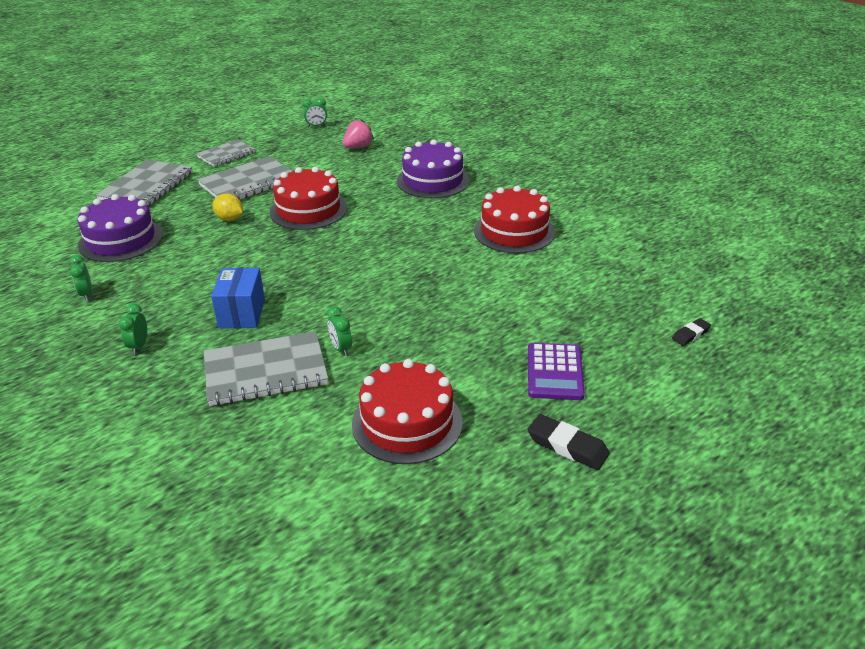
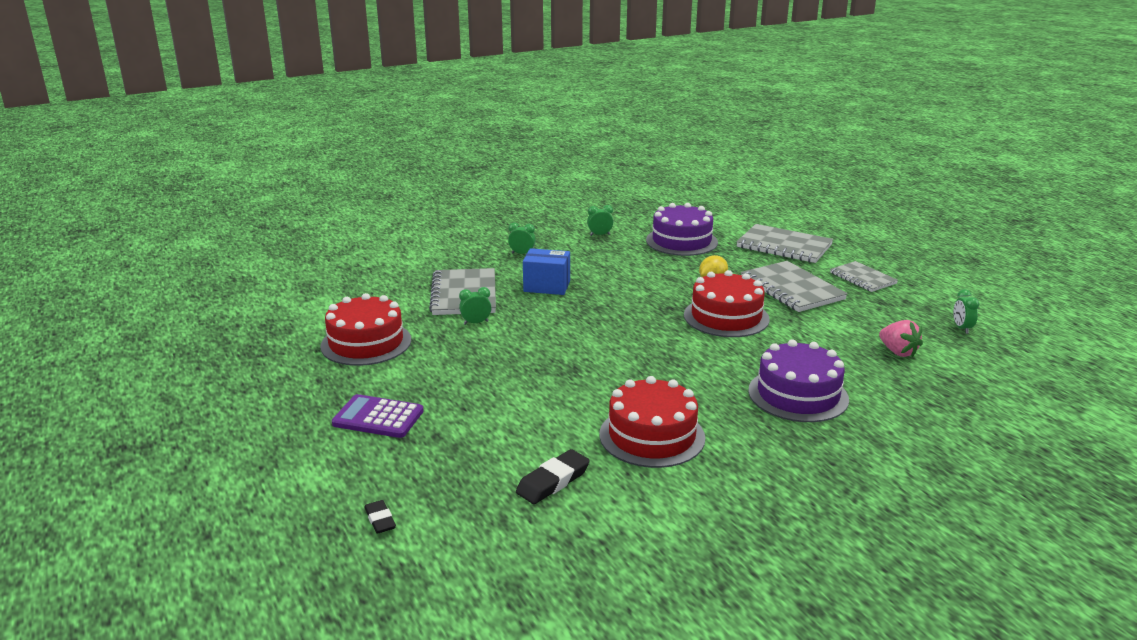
camera: 100 degrees right, 10 degrees down
(567, 446) = (284, 407): black eraser -> black eraser (553, 481)

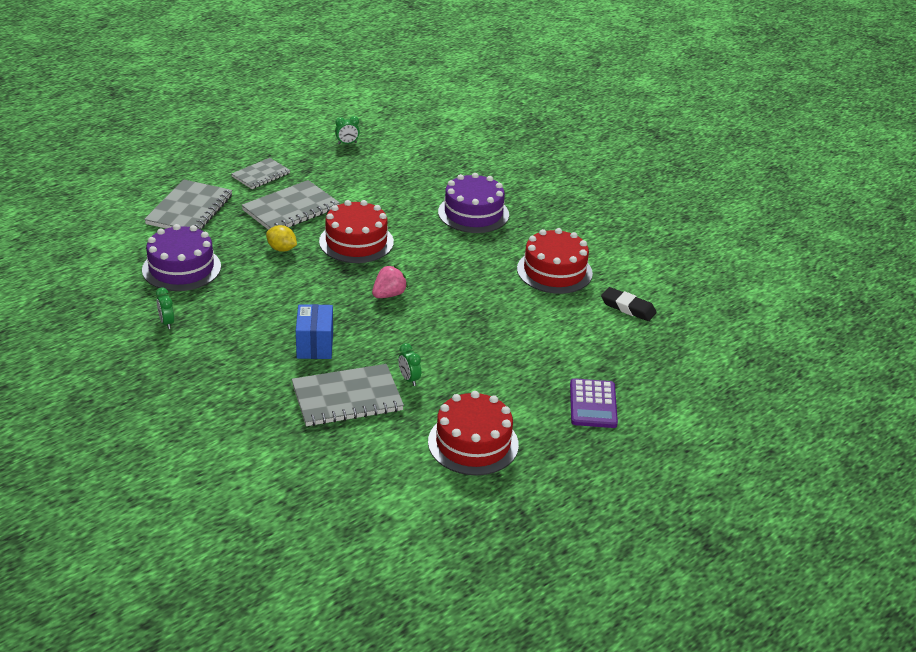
camera: 105 degrees left, 10 degrees up
(380, 520) = (708, 374): black eraser -> none
(522, 254) = (230, 373): green clock -> none
(898, 352) = (394, 171): pink strawberry -> pink strawberry (389, 295)

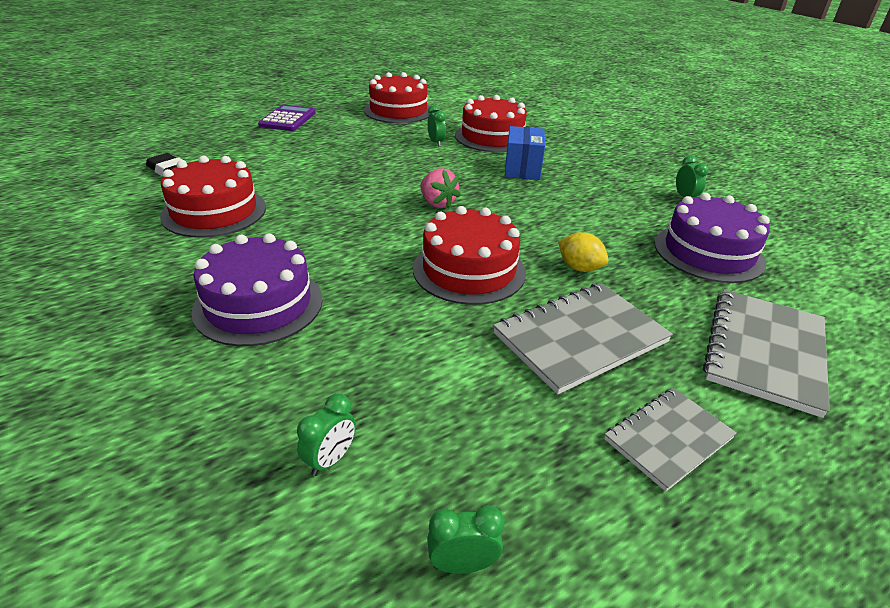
camera: 170 degrees left, 0 degrees up
(347, 398) = (492, 137): grey notebook -> red cake
(389, 295) = (437, 203): pink strawberry -> pink strawberry turned 90 degrees counterclockwise
(403, 162) = (330, 460): none -> green clock

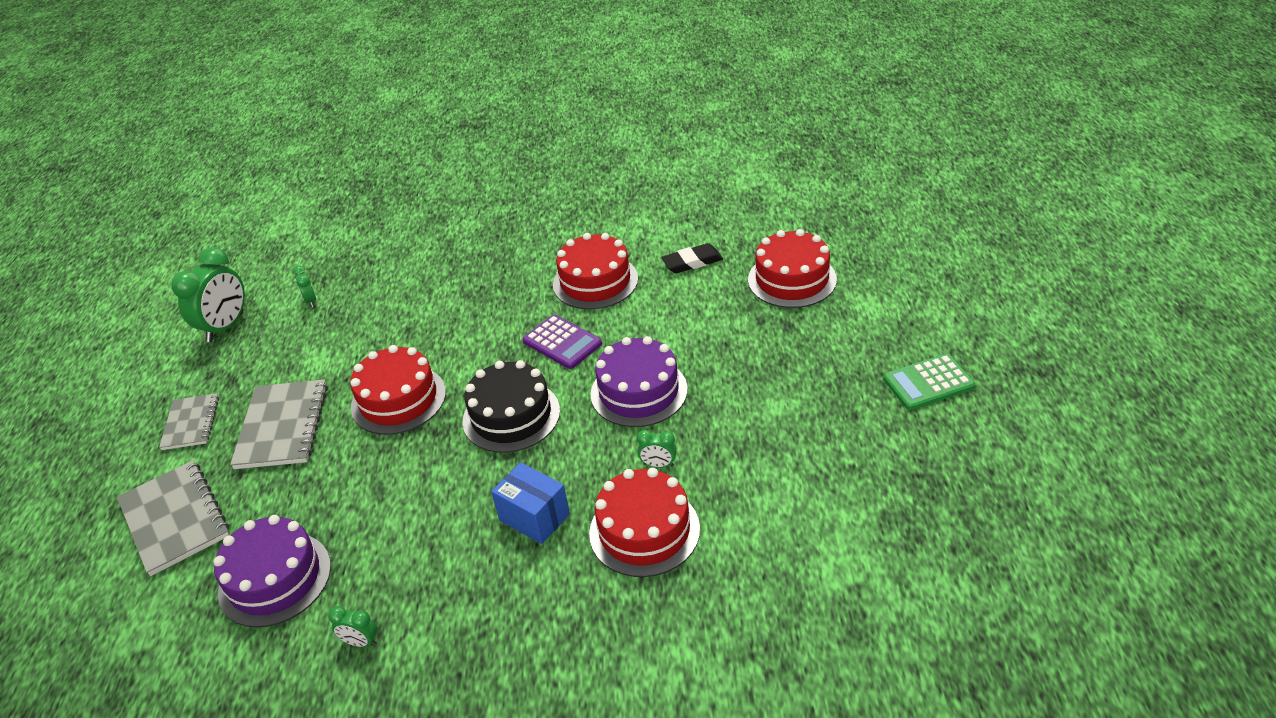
camera: 125 degrees right, 5 degrees up
(258, 304) = (450, 291): purple cake -> purple cake (639, 391)
(288, 119) = (805, 351): purple calculator -> purple calculator (562, 342)
(303, 90) = (928, 383): none -> green calculator
(398, 111) = (794, 462): red cake -> red cake (792, 279)
(437, 203) = (511, 416): pink strawberry -> black cake
(462, 564) = (225, 326): green clock -> green clock, size x2.13
(579, 268) = (342, 467): yellow lemon -> none

